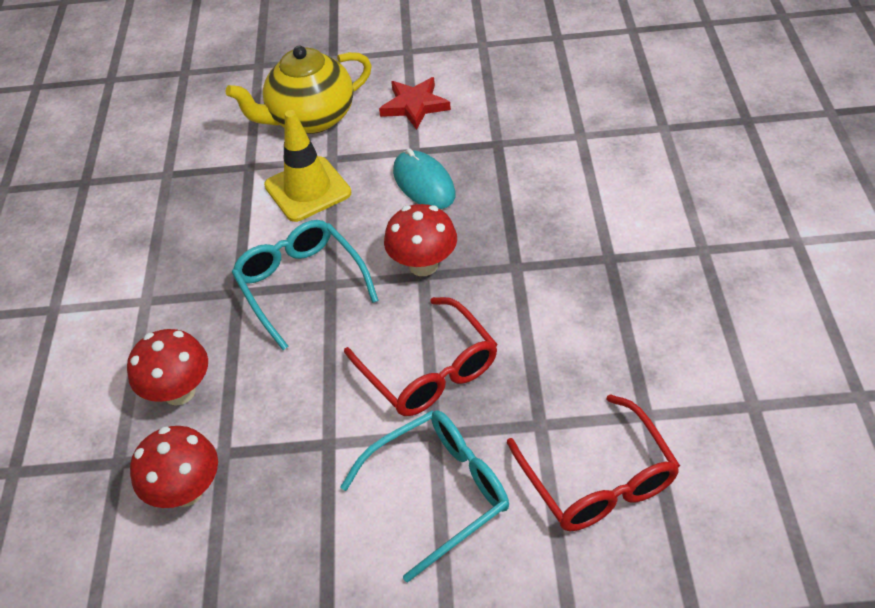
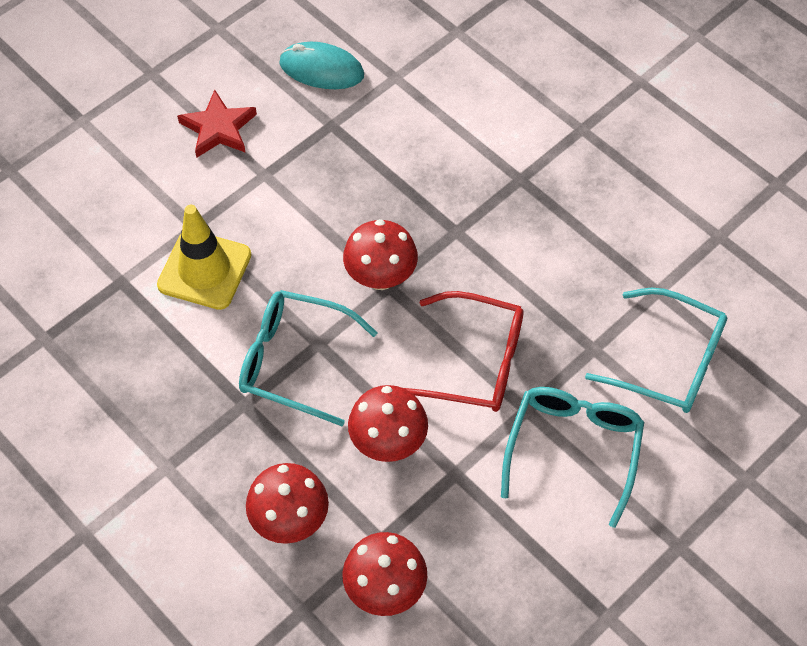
camera: 45 degrees left, 10 degrees up
(303, 385) = (388, 442): none -> red mushroom
(310, 119) = (130, 198): yellow teapot -> none
(424, 183) = (305, 201): turquoise mouse -> turquoise mouse (321, 69)
(598, 479) = (669, 361): red glasses -> turquoise glasses

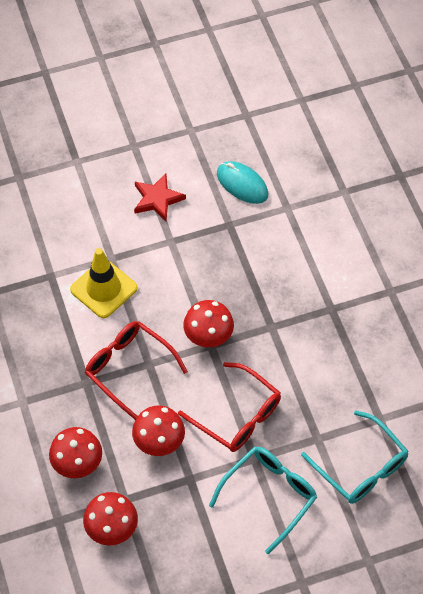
camera: 25 degrees right, 0 degrees up
(295, 361) = (129, 369): turquoise glasses -> red glasses

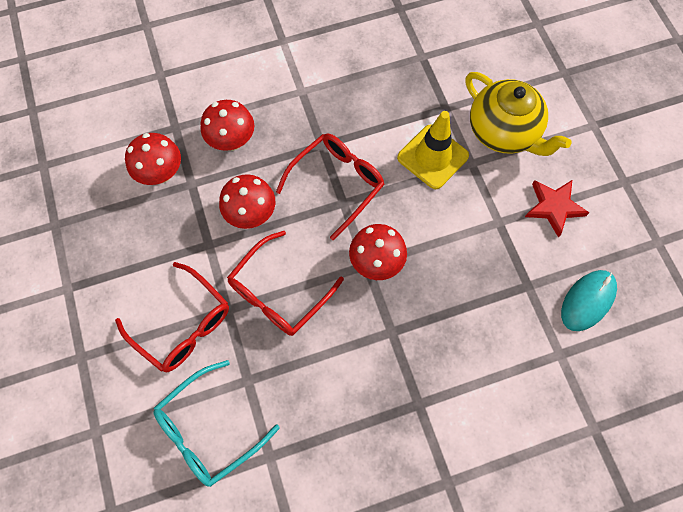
camera: 90 degrees right, 10 degrees up
(80, 231) = (503, 132): none -> yellow teapot
(269, 496) = (182, 325): turquoise glasses -> red glasses

